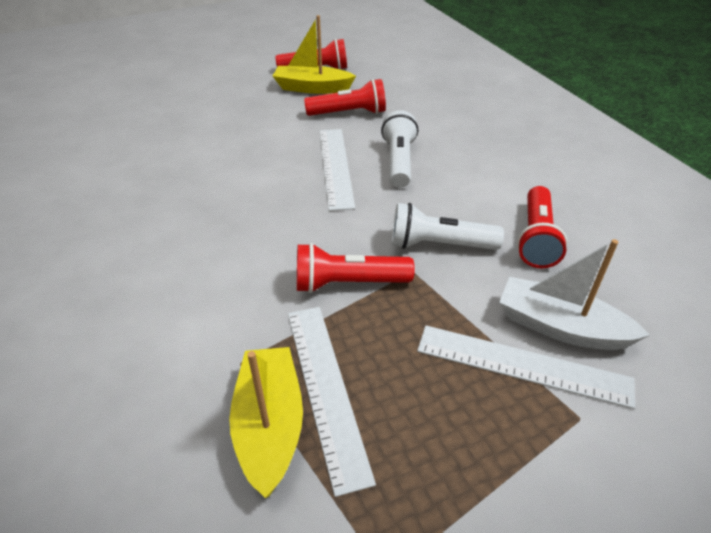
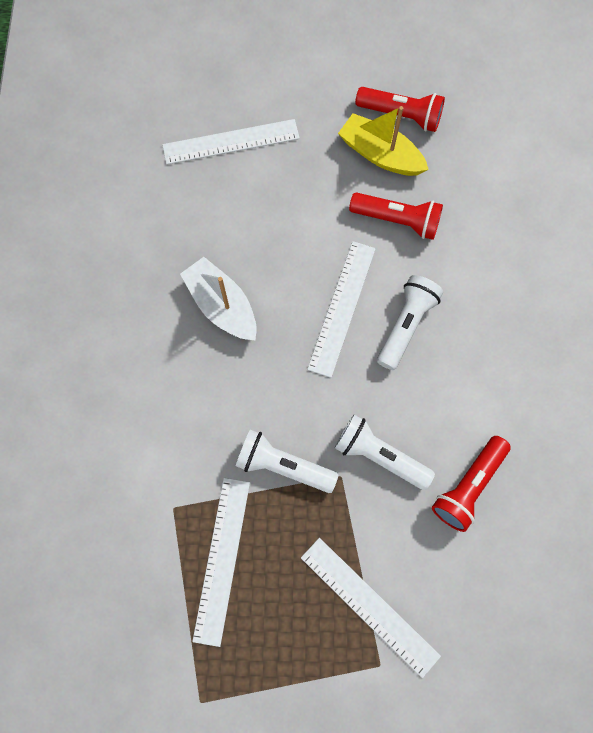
camera: 25 degrees right, 30 degrees up
(181, 108) = (231, 142): none -> white ruler
(270, 425) = (174, 571): yellow boat -> none
(348, 283) = (283, 466): red flashlight -> white flashlight
(560, 327) = (421, 586): white boat -> white boat (222, 306)

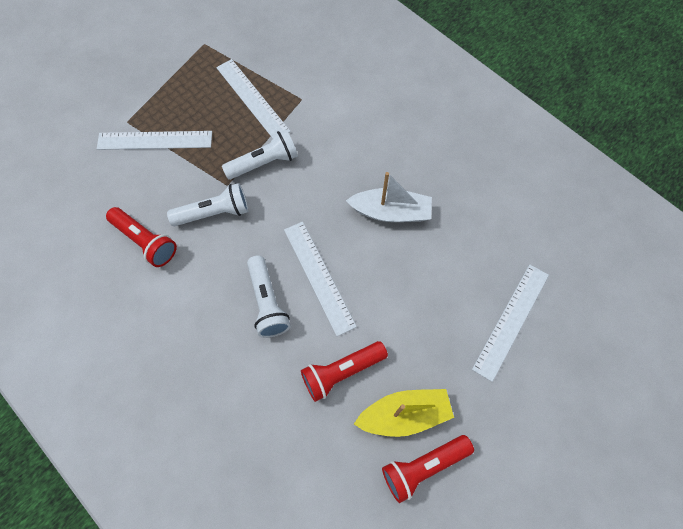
camera: 135 degrees right, 5 degrees down
(468, 486) = (145, 241): red flashlight -> red flashlight turned 135 degrees clockwise

